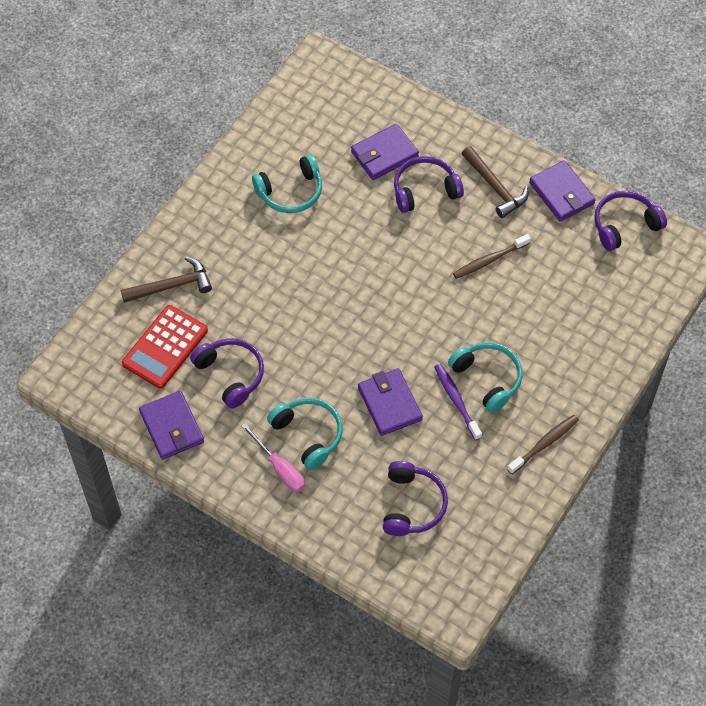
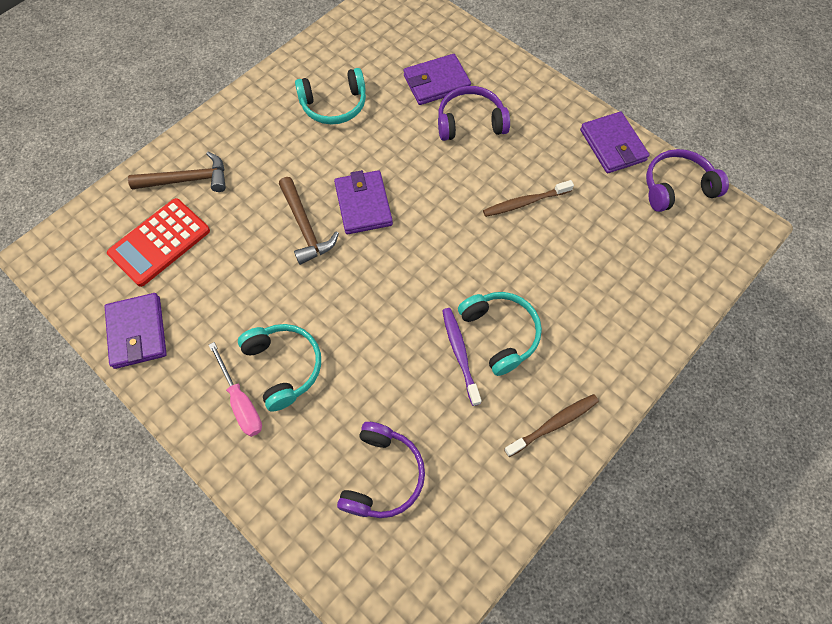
camera: 10 degrees right, 5 degrees up
(231, 374) = (219, 283): purple headphones -> none
(389, 404) = (383, 345): purple wallet -> purple wallet (363, 204)
(495, 187) = (543, 129): brown hammer -> brown hammer (305, 227)

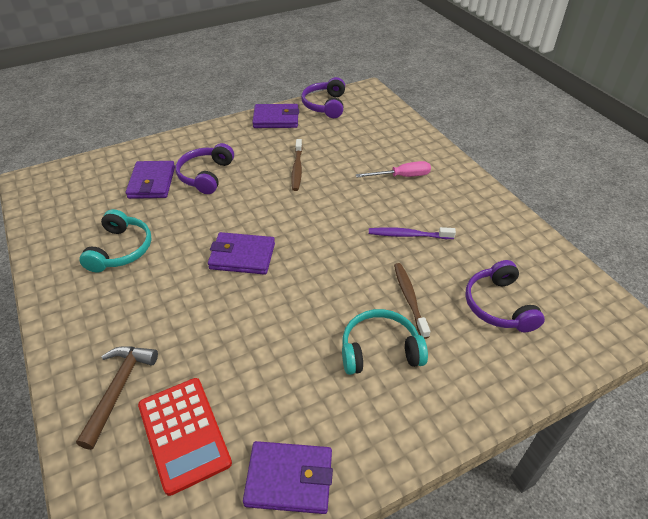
camera: 70 degrees left, 20 degrees down
(241, 401) = (404, 393): pink screwdriver -> pink screwdriver (401, 176)
(305, 227) = (241, 301): brown hammer -> none
(383, 475) = (498, 305): purple headphones -> purple headphones turned 135 degrees counterclockwise
(500, 333) = (399, 210): turquoise headphones -> none
(553, 424) = (477, 204): brown toothbrush -> brown toothbrush (409, 298)

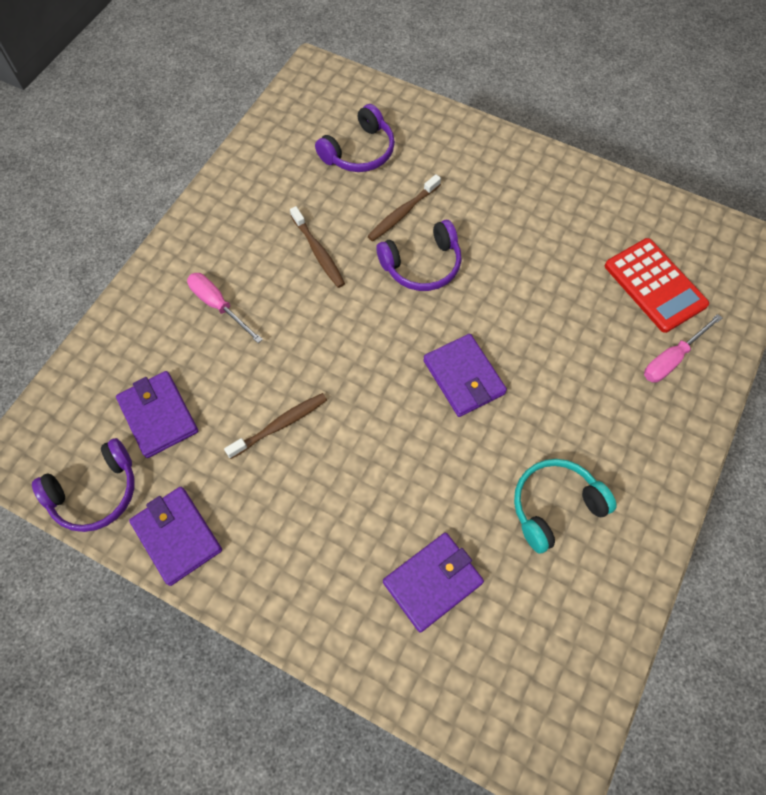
camera: 125 degrees left, 20 degrees up
(118, 390) = (672, 358): brown hammer -> pink screwdriver
(184, 434) = (654, 285): red calculator -> red calculator turned 120 degrees clockwise
(206, 175) = (370, 525): purple headphones -> purple headphones (422, 265)
(289, 479) = (619, 204): purple wallet -> purple wallet (158, 416)
(380, 350) = (474, 207): turquoise headphones -> none
(408, 235) = (318, 252): purple toothbrush -> brown toothbrush

